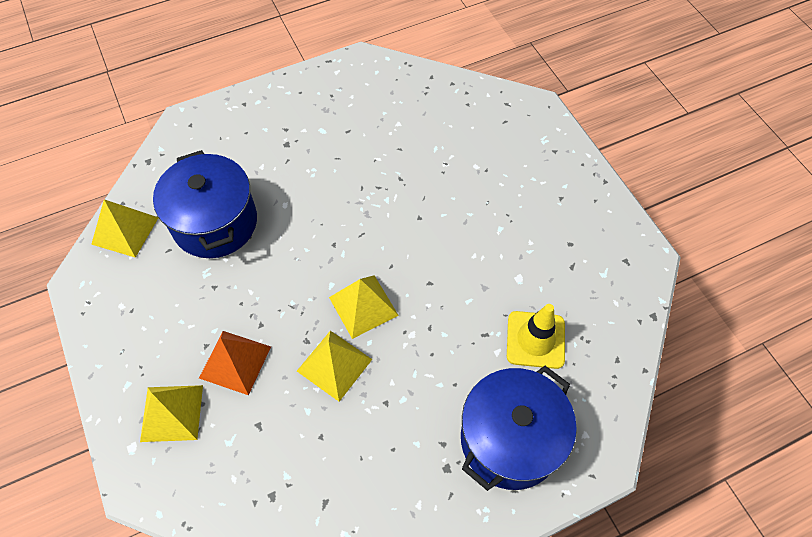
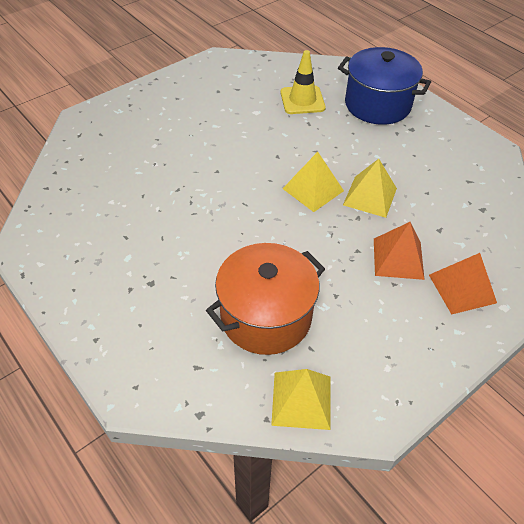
camera: 105 degrees left, 10 degrees down
(172, 413) = (462, 288): yellow pyramid -> orange pyramid
(215, 223) = (266, 316): blue pot -> orange pot

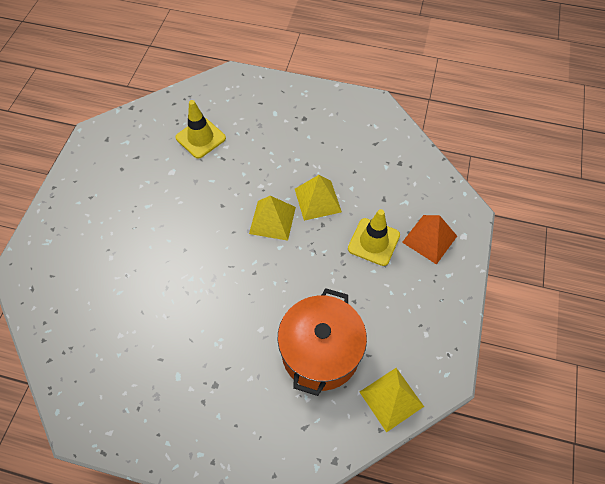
camera: 35 degrees left, 10 degrees up
(377, 105) = (263, 109): blue pot -> none
(398, 258) = (373, 242): orange pyramid -> yellow traffic cone

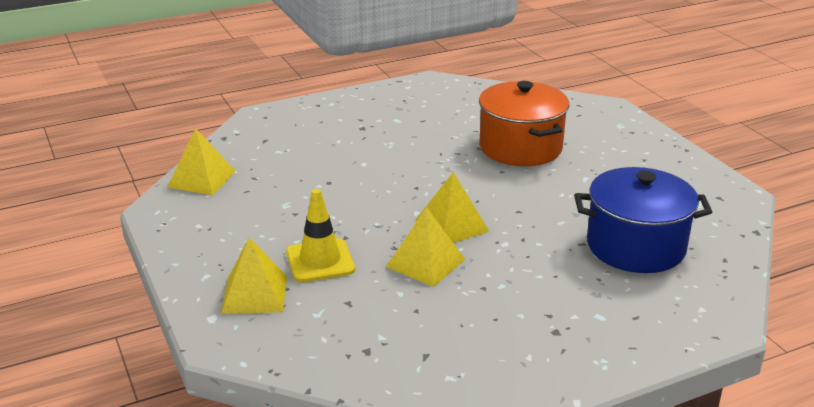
camera: 140 degrees right, 30 degrees down
(200, 138) = (635, 246): yellow traffic cone -> blue pot
(320, 352) = (293, 174): orange pot -> orange pot (520, 147)
(429, 239) = (255, 294): orange pyramid -> yellow pyramid

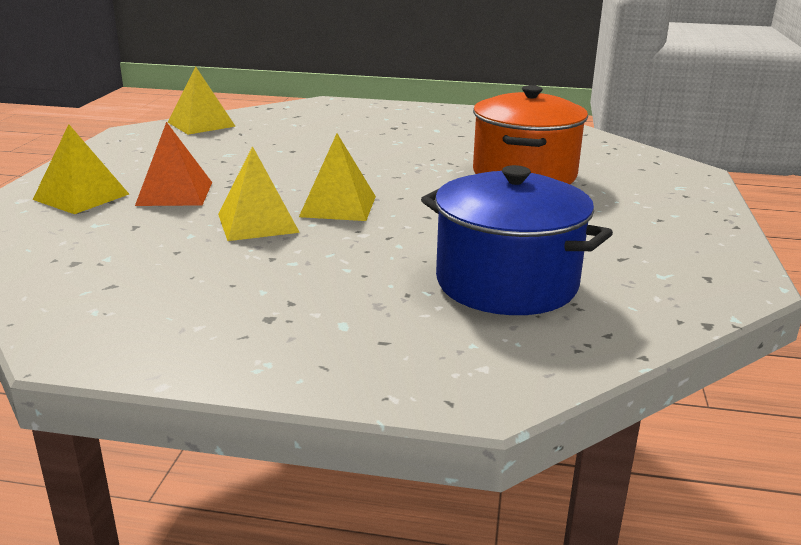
camera: 35 degrees right, 5 degrees down
(320, 261) = (175, 193): yellow traffic cone -> orange pyramid

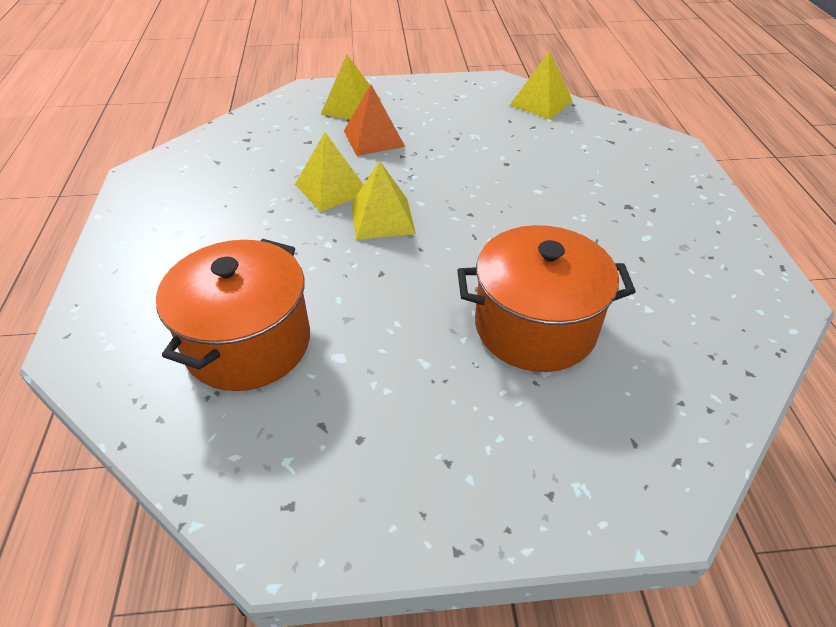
camera: 75 degrees right, 20 degrees up
(506, 283) = (248, 343): blue pot -> orange pot

